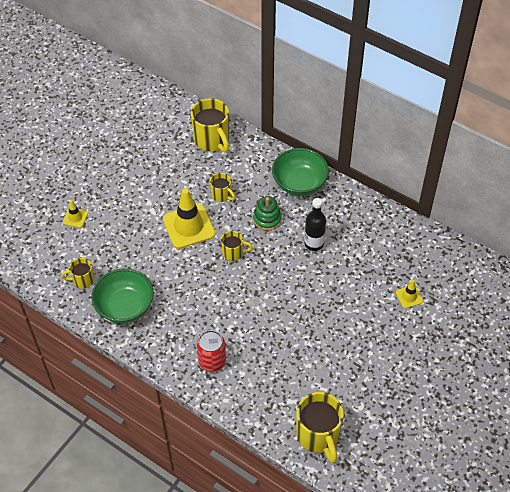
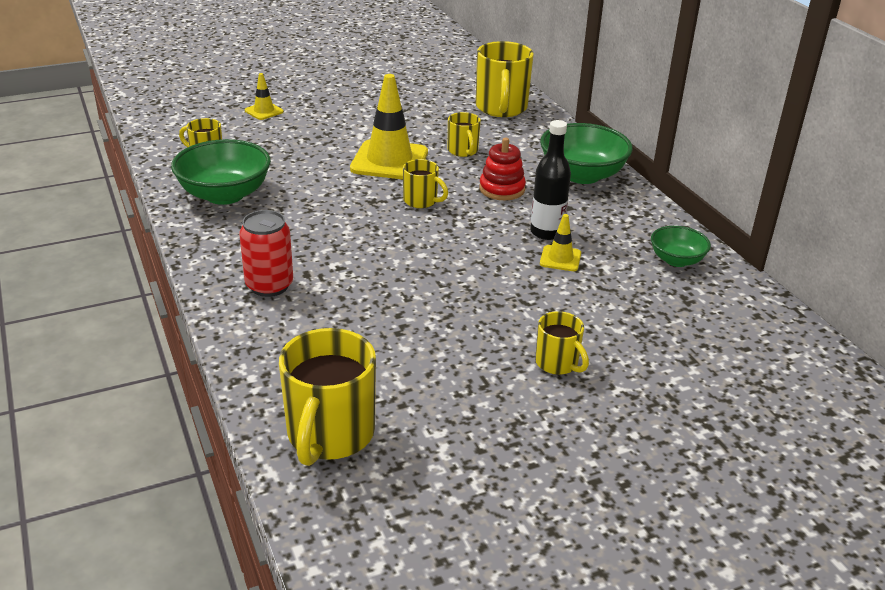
camera: 30 degrees right, 20 degrees down
(267, 219) = (502, 189): green stacking toy -> red stacking toy
(380, 336) = (557, 363): none -> yellow mug
(387, 231) = (676, 260): none -> green bowl
(409, 296) = (650, 340): yellow traffic cone -> yellow traffic cone (560, 258)

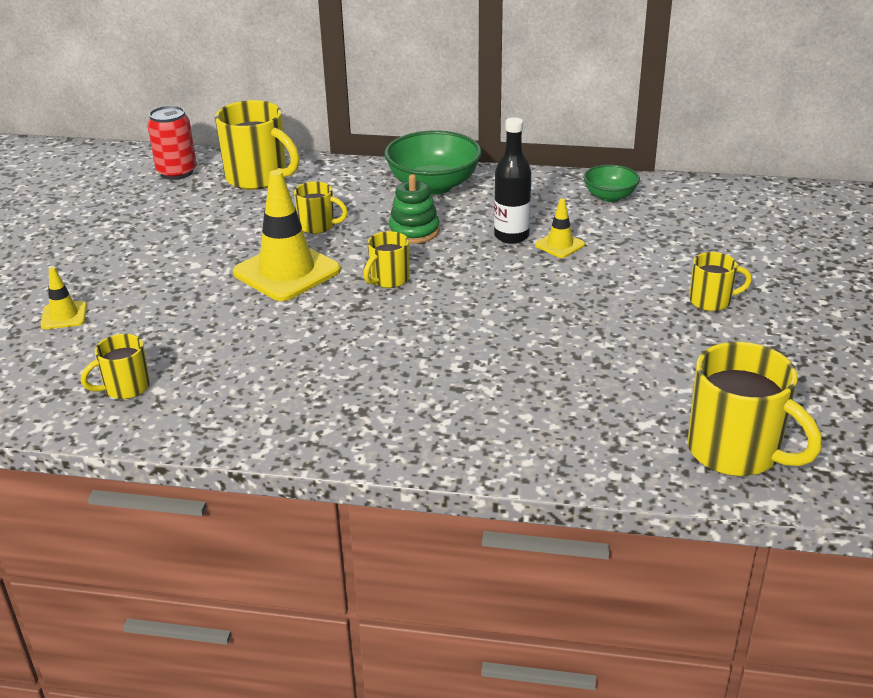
camera: 55 degrees left, 0 degrees up
(225, 195) = (235, 397): green bowl -> none
(269, 285) = (459, 418): red can -> red can (177, 172)
(421, 201) = (388, 280): yellow mug -> yellow mug turned 150 degrees clockwise
(502, 189) = (414, 231): red stacking toy -> green stacking toy

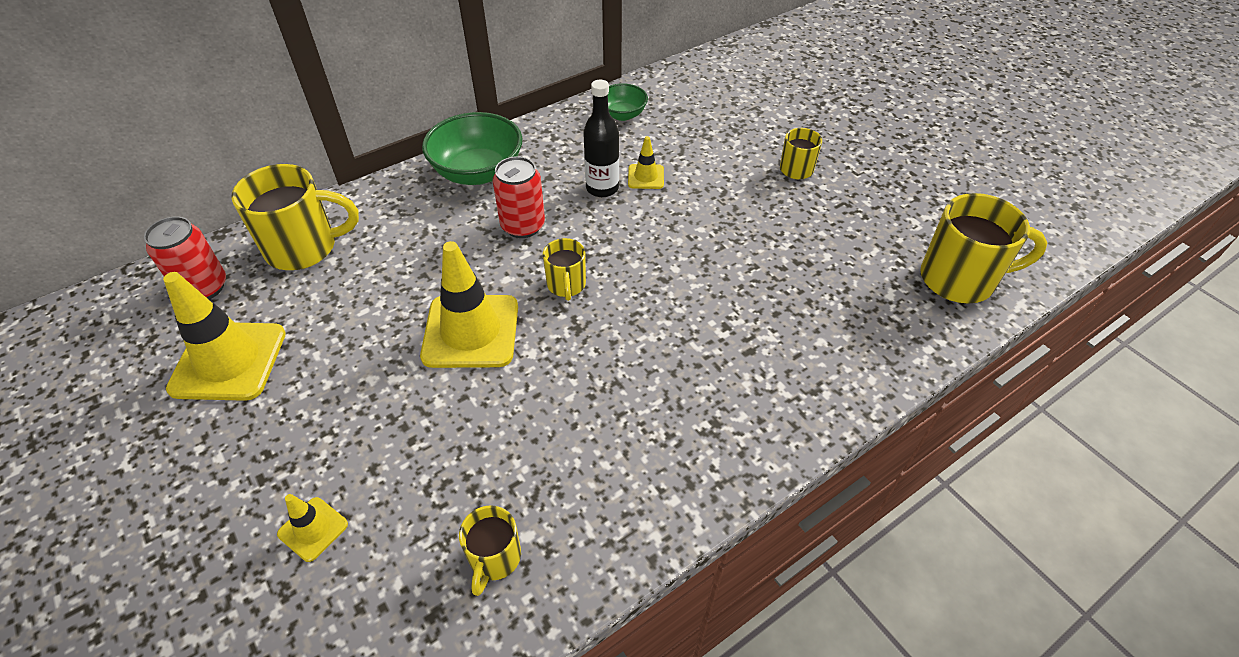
camera: 45 degrees left, 15 degrees up
(137, 215) = (228, 361): none -> yellow traffic cone
(318, 226) = (433, 267): yellow mug -> none
(414, 231) = (523, 226): green stacking toy -> red can

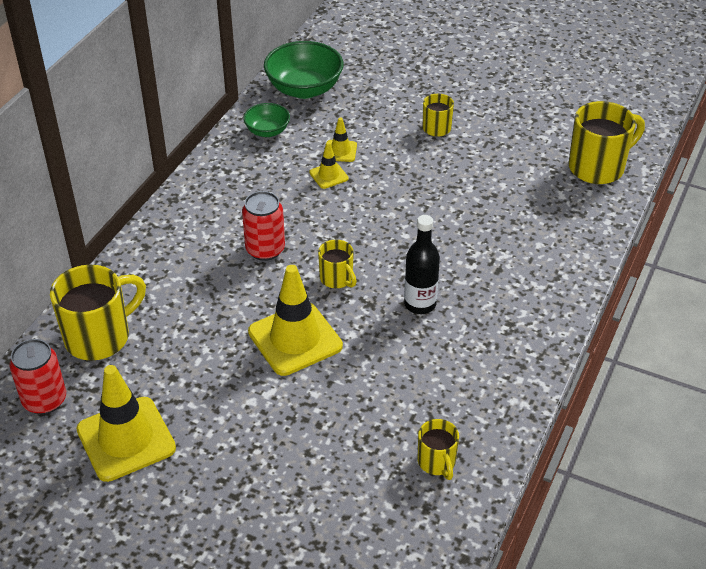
camera: 30 degrees left, 5 degrees down
(313, 529) = (302, 505): yellow traffic cone -> yellow traffic cone (340, 151)
(478, 172) = (189, 222): green bowl -> green bowl (304, 89)
(602, 188) = (302, 197): black bottle -> black bottle (420, 304)

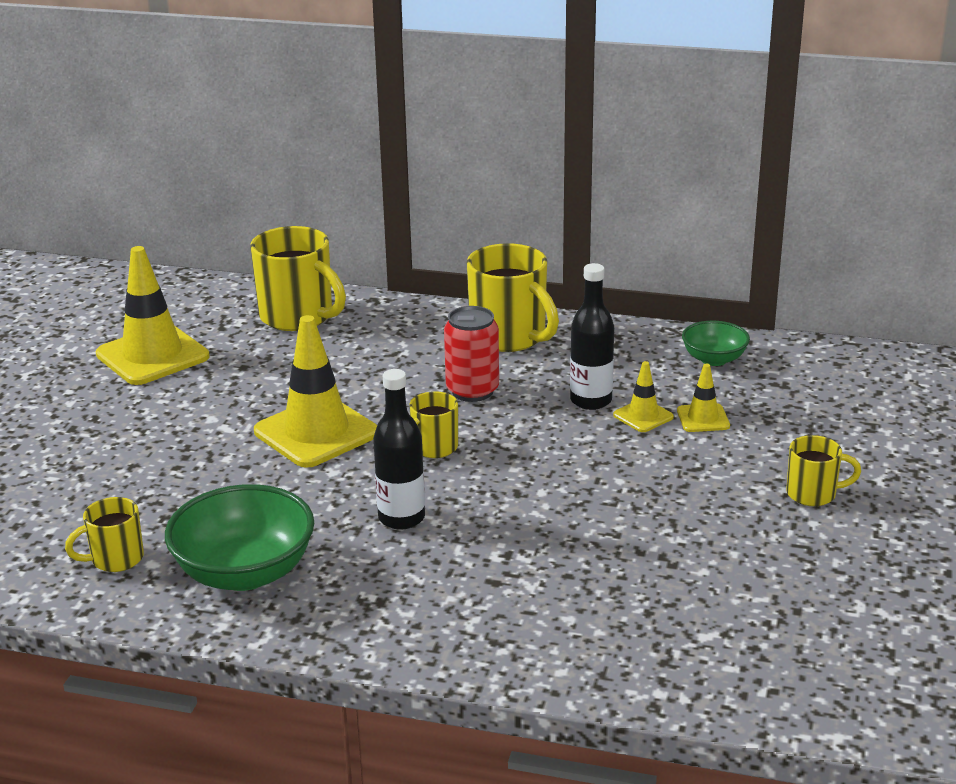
camera: 80 degrees right, 15 degrees down
(44, 400) = (204, 306): red can -> none
(300, 195) = (591, 400): none -> black bottle
(304, 89) = (830, 373): green bowl -> green bowl (245, 572)
(598, 167) = (807, 675): yellow mug -> yellow mug (510, 337)

